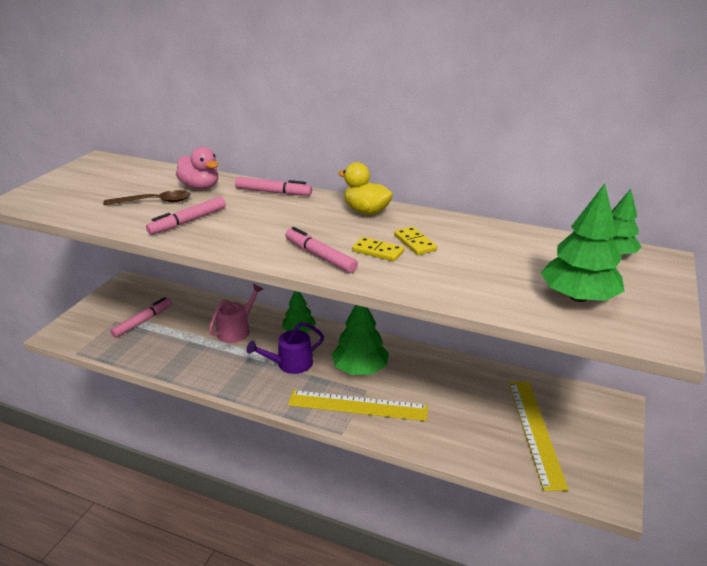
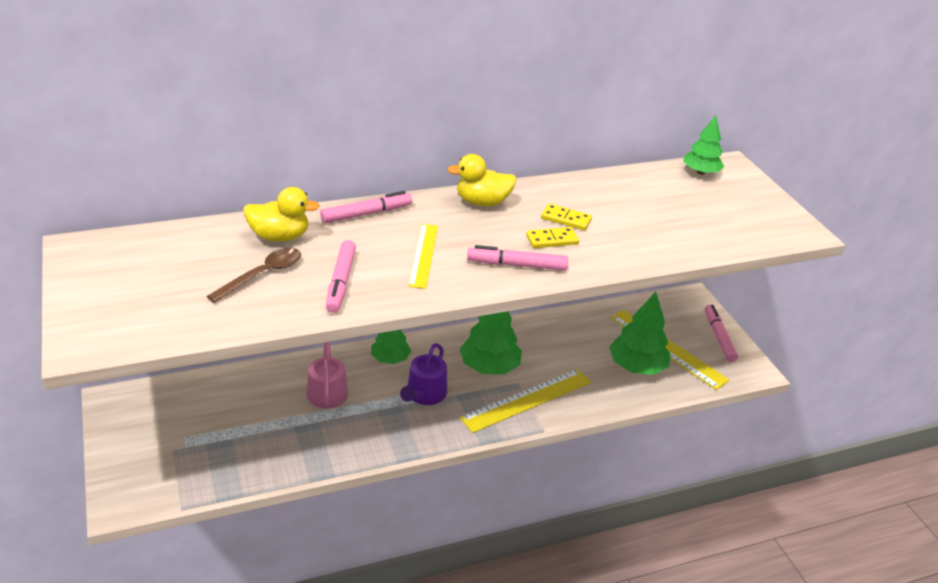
camera: 45 degrees left, 5 degrees up
(143, 321) = (208, 433): pink marker -> pink marker (719, 337)
(200, 187) = (279, 236): pink duck -> yellow duck
(266, 226) = (423, 255): none -> yellow ruler
(578, 297) = (726, 220): green tree -> green tree (636, 366)

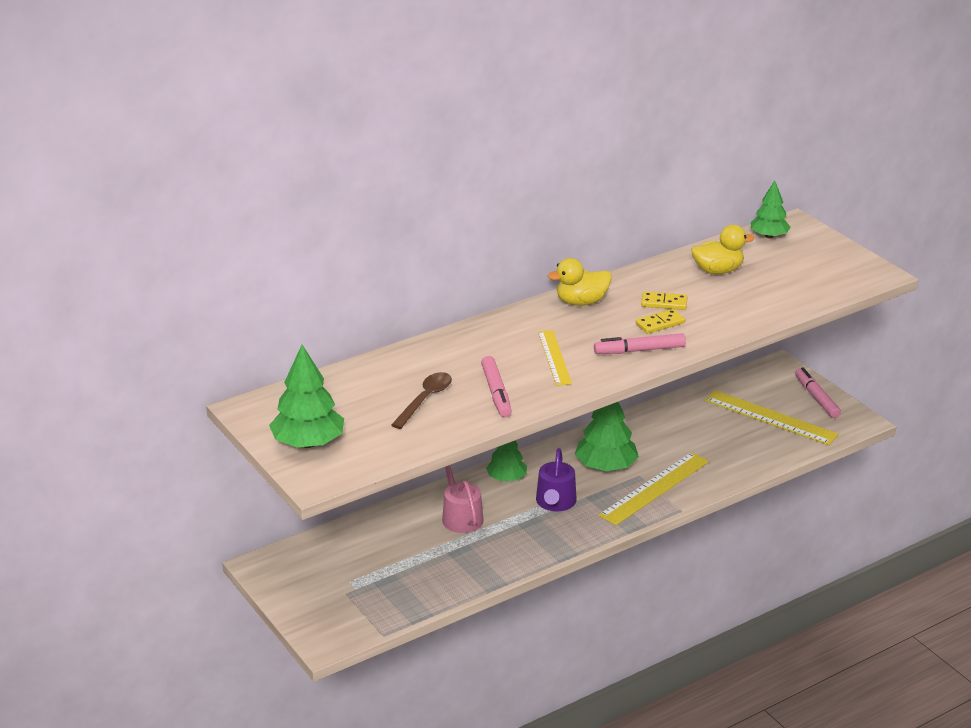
camera: 10 degrees left, 5 degrees down
(279, 236) = (418, 366): yellow duck -> yellow duck (718, 271)
(366, 214) = (483, 332): pink marker -> none
(636, 366) = (746, 439): green tree -> green tree (308, 443)

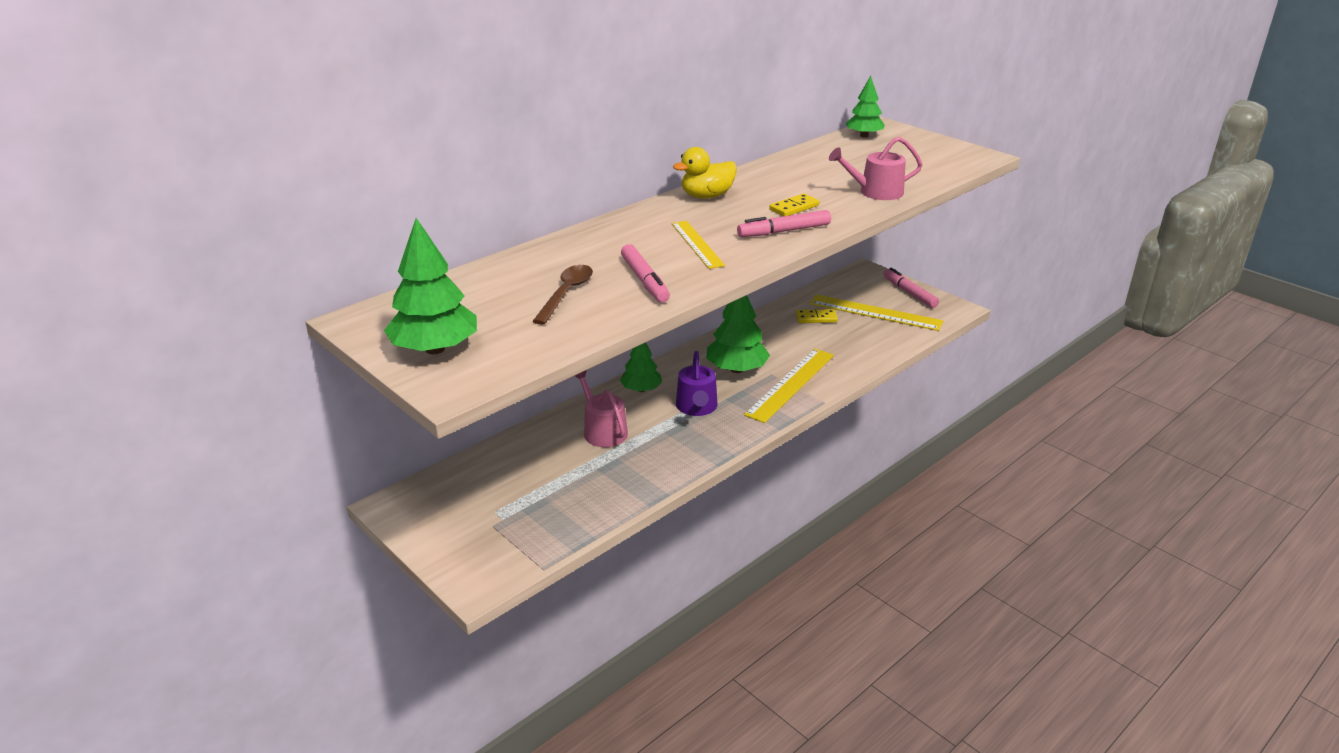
camera: 10 degrees left, 0 degrees up
(664, 303) = (790, 191): yellow domino -> yellow domino (816, 318)
(718, 271) = (830, 163): yellow duck -> none
(747, 311) = (875, 192): none -> pink watering can

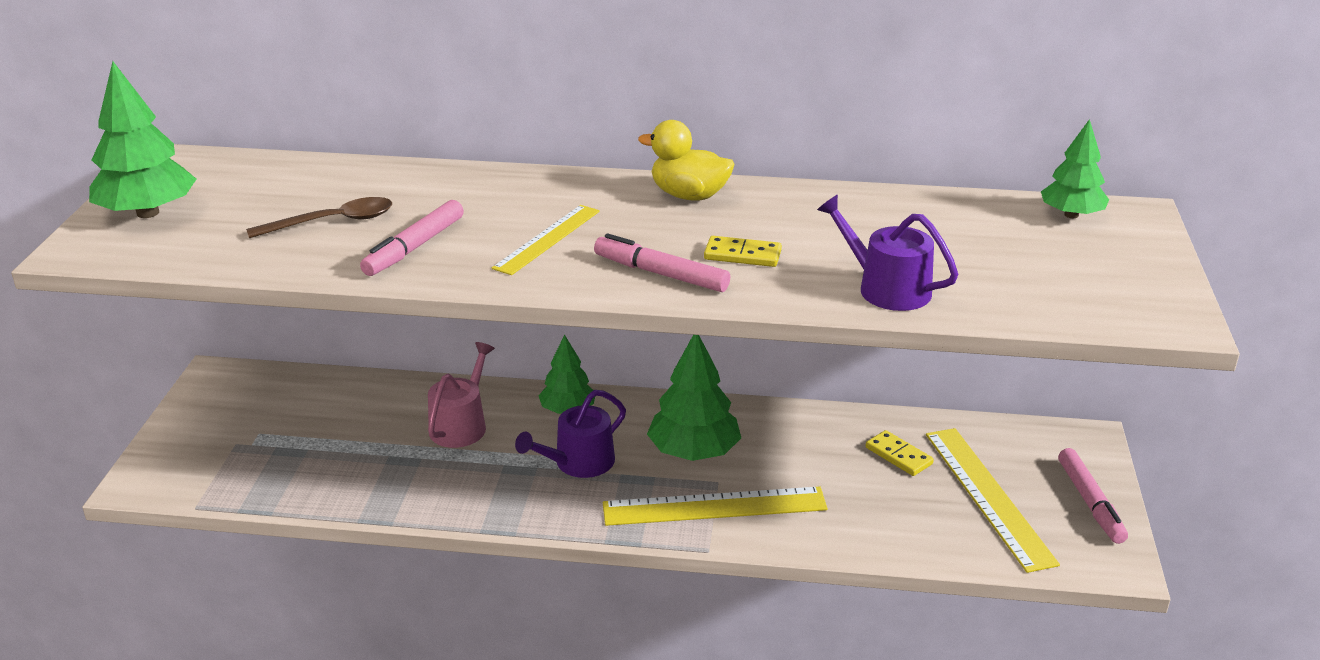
camera: 50 degrees right, 0 degrees up
(875, 192) = (886, 288): pink watering can -> purple watering can
(909, 293) = (1090, 502): pink marker -> pink marker turned 150 degrees clockwise

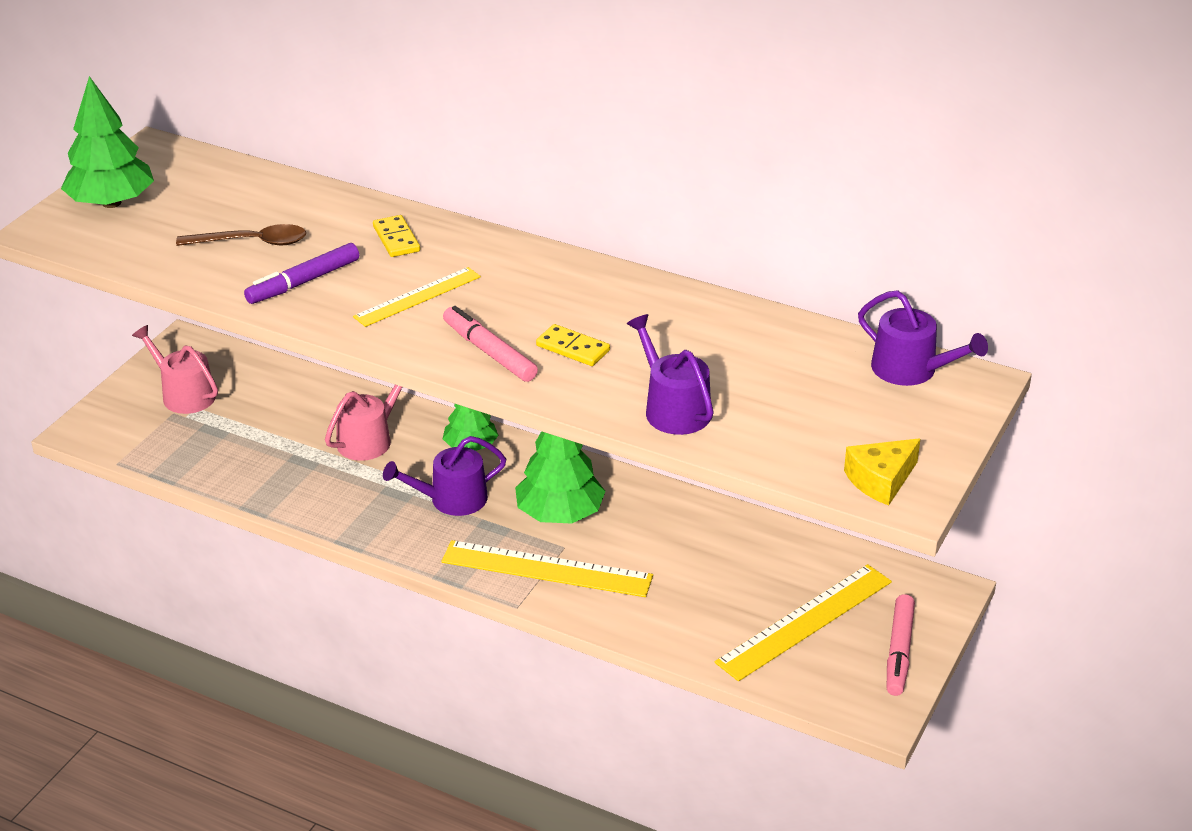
camera: 20 degrees right, 5 degrees up
(239, 423) = (184, 394): none -> pink watering can
(414, 247) = (303, 282): pink marker -> purple marker
(689, 195) = (571, 276): yellow duck -> none
(898, 456) = (748, 563): yellow domino -> yellow domino (396, 239)
(988, 496) = (805, 621): yellow ruler -> yellow ruler turned 45 degrees clockwise
(1071, 215) = (911, 370): green tree -> purple watering can
(1137, 310) = (880, 480): none -> yellow cheese

